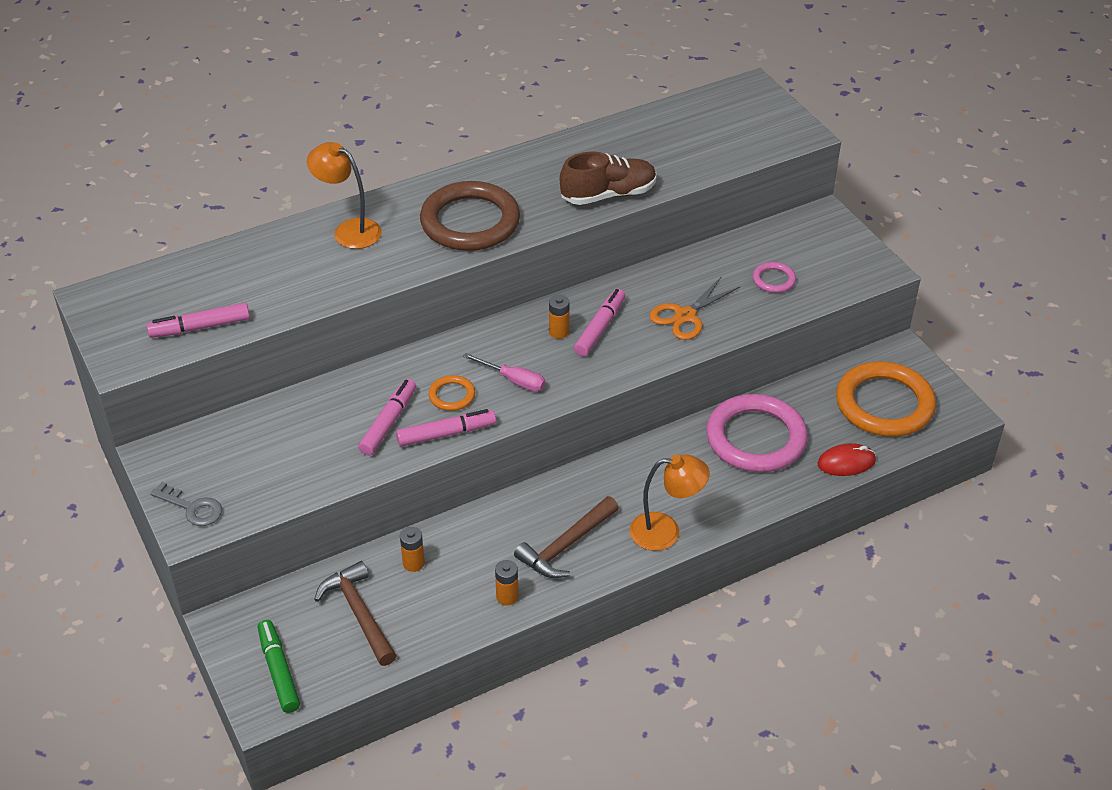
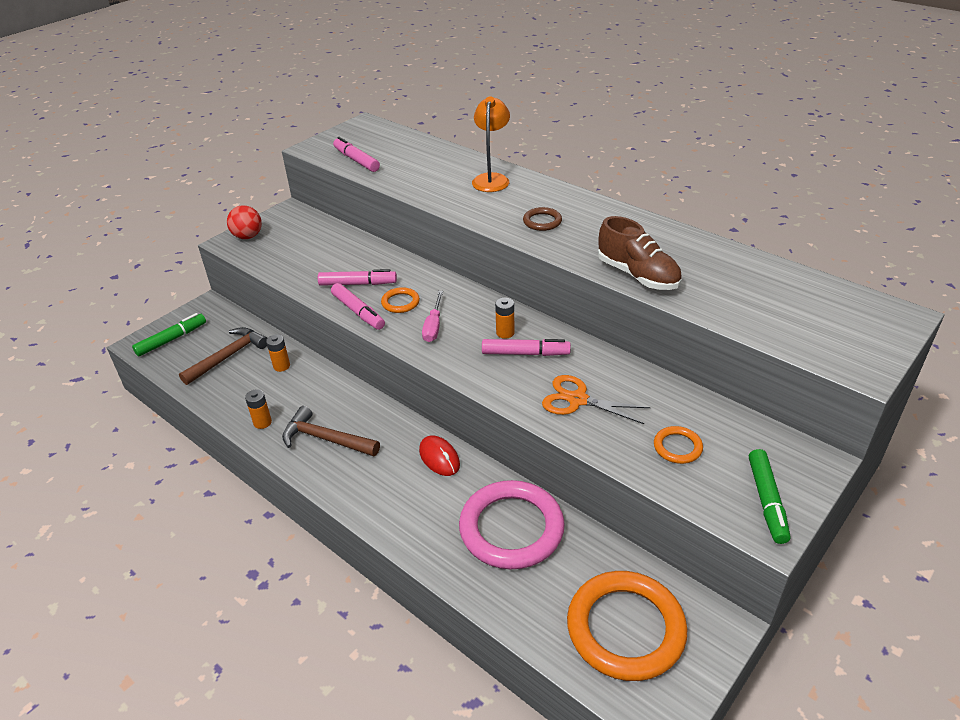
camera: 70 degrees right, 5 degrees down
(192, 508) = (248, 236): grey key -> red ball
(470, 222) = (542, 221): brown ring -> brown ring, size x0.45
(666, 531) = (364, 496): orange lamp -> none
(773, 280) = (677, 447): pink ring -> orange ring
(846, 462) = (516, 614): red mouse -> red mouse (439, 458)
(851, 257) = (766, 501): none -> green marker

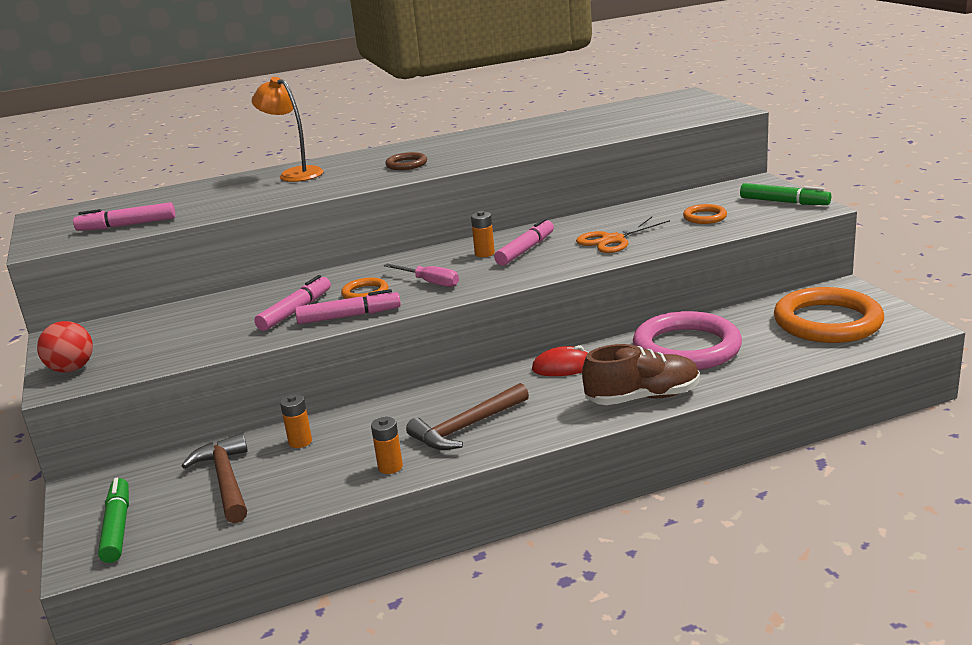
camera: 60 degrees left, 15 degrees down
(637, 275) = (540, 146): brown shoe -> brown shoe (642, 398)

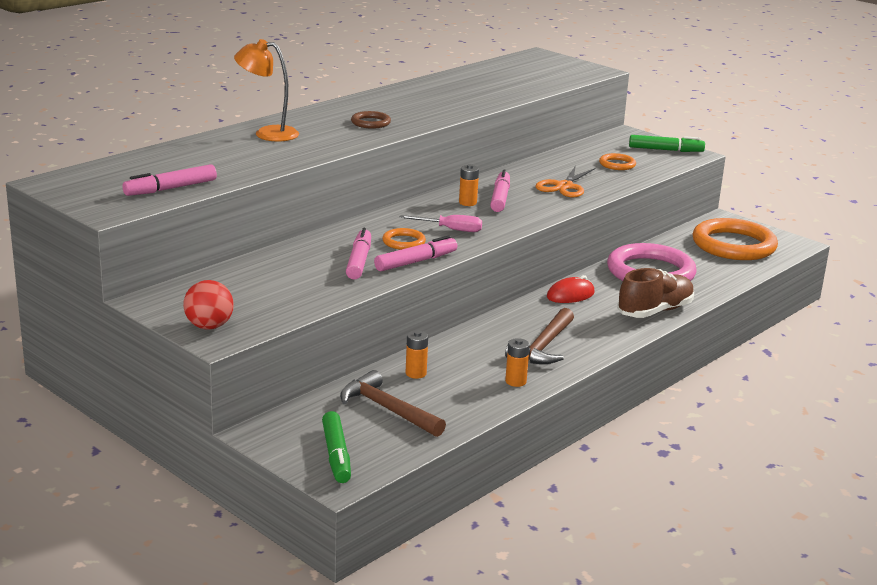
camera: 30 degrees left, 0 degrees up
(117, 527) = (336, 455): green marker -> green marker turned 150 degrees counterclockwise

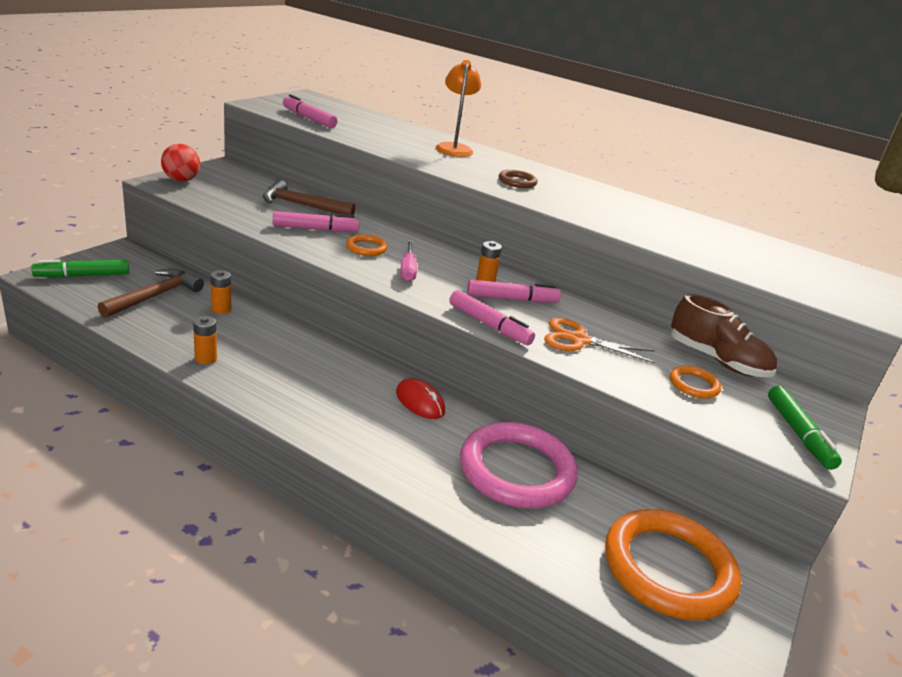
camera: 75 degrees right, 5 degrees up
(416, 262) = (321, 251): pink marker -> pink marker (489, 325)
(543, 347) = (284, 378): brown hammer -> brown hammer (302, 205)
(655, 311) = (398, 465): brown shoe -> brown shoe (716, 360)

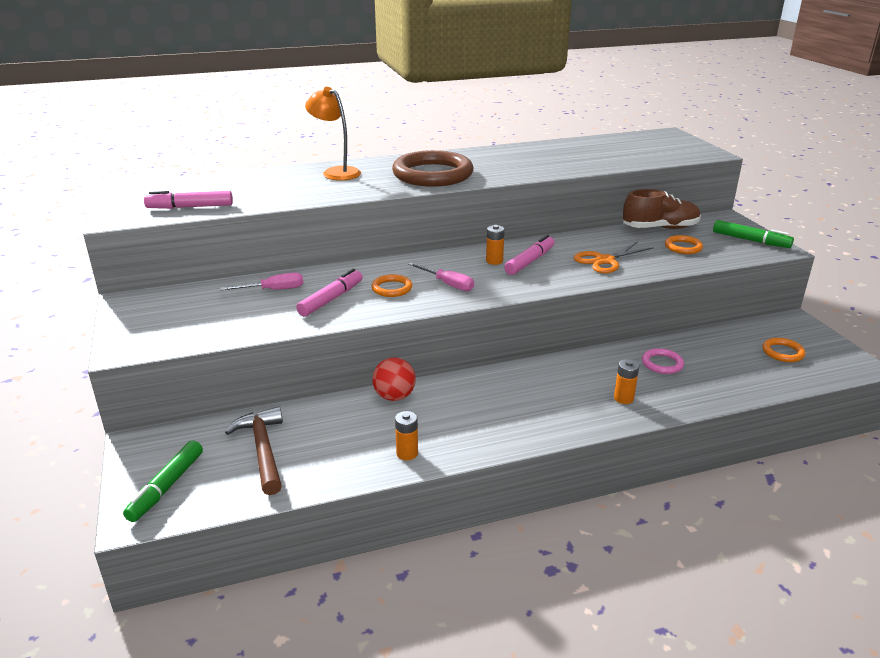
camera: 45 degrees left, 0 degrees up
(181, 180) = (135, 335): red ball -> red ball (394, 396)
(221, 309) = (328, 418): orange battery -> orange battery (623, 398)
(302, 205) = (273, 290): brown hammer -> pink screwdriver
(420, 402) = (556, 370): red mouse -> none
(489, 325) = (560, 284): pink marker -> none
(516, 470) = (662, 364): pink ring -> pink ring, size x0.45
(517, 182) = (432, 174): brown ring -> brown ring, size x2.24
(668, 569) = (783, 352): orange ring -> orange ring, size x0.45

